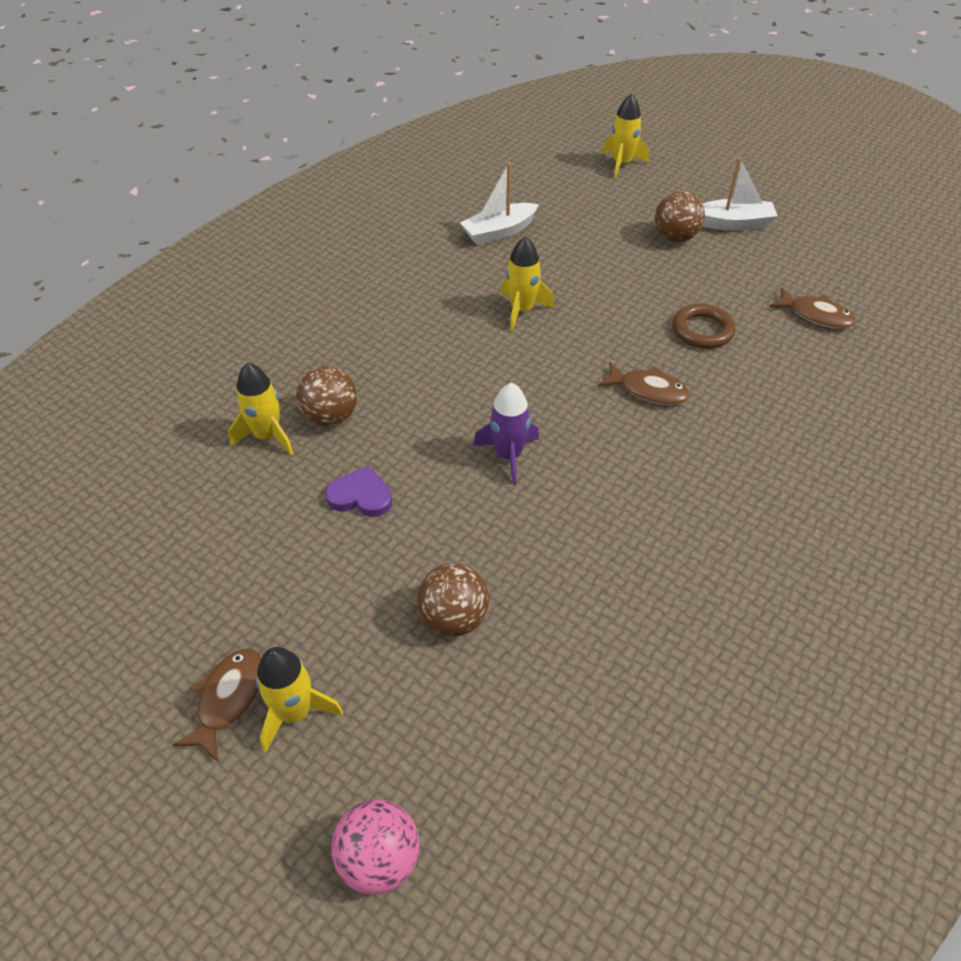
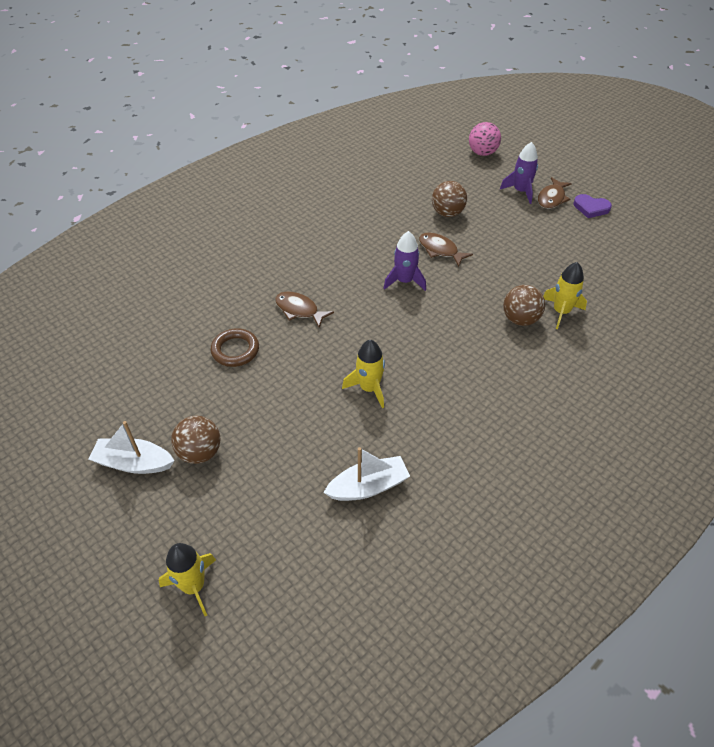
camera: 170 degrees left, 0 degrees up
(295, 712) = (520, 191): yellow rocket -> purple rocket
(360, 496) = (496, 270): purple heart -> purple heart (591, 208)
(816, 315) = (140, 351): brown fish -> brown fish (440, 250)

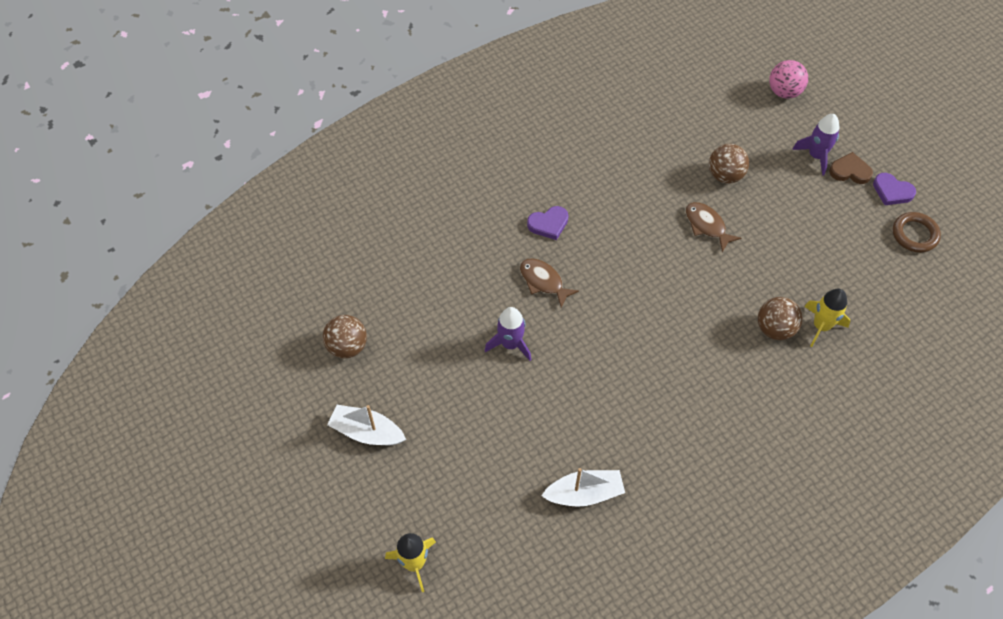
camera: 10 degrees right, 10 degrees up
(200, 452) = (429, 431): brown ball -> brown ball (347, 346)
(235, 350) = (473, 321): brown ring -> brown ring (914, 234)
(297, 266) = (548, 224): none -> purple heart
(369, 388) = (602, 387): yellow rocket -> none
(404, 281) = (660, 261): purple rocket -> purple rocket (510, 344)
(552, 198) = (850, 171): brown fish -> brown heart

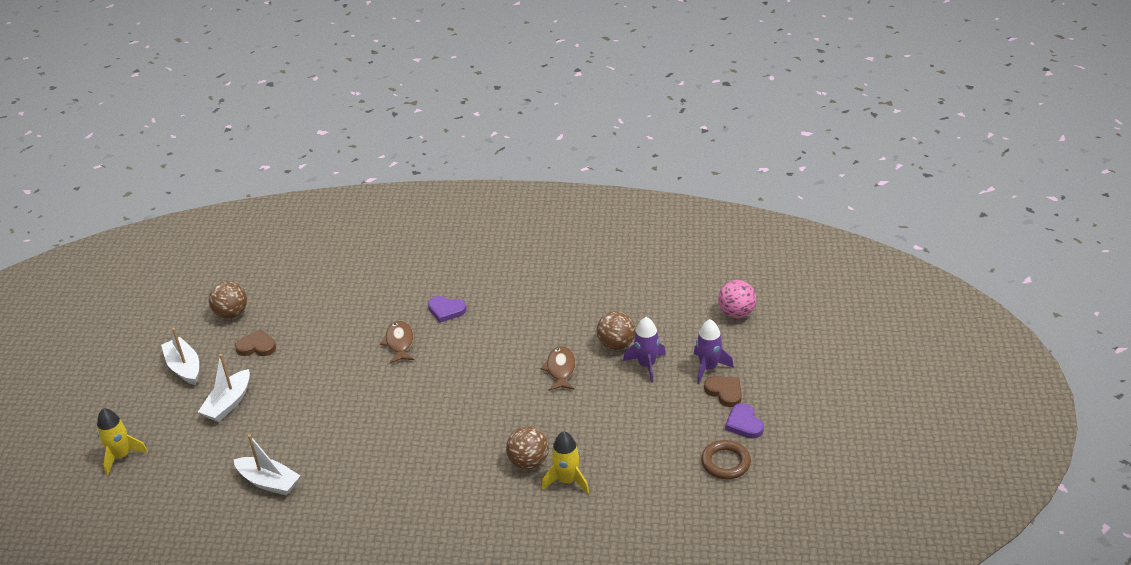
camera: 40 degrees right, 20 degrees down
(414, 366) = (257, 346): none -> brown heart
(455, 441) = (228, 403): none -> white boat
(510, 344) = (331, 368): purple rocket -> purple rocket (646, 365)

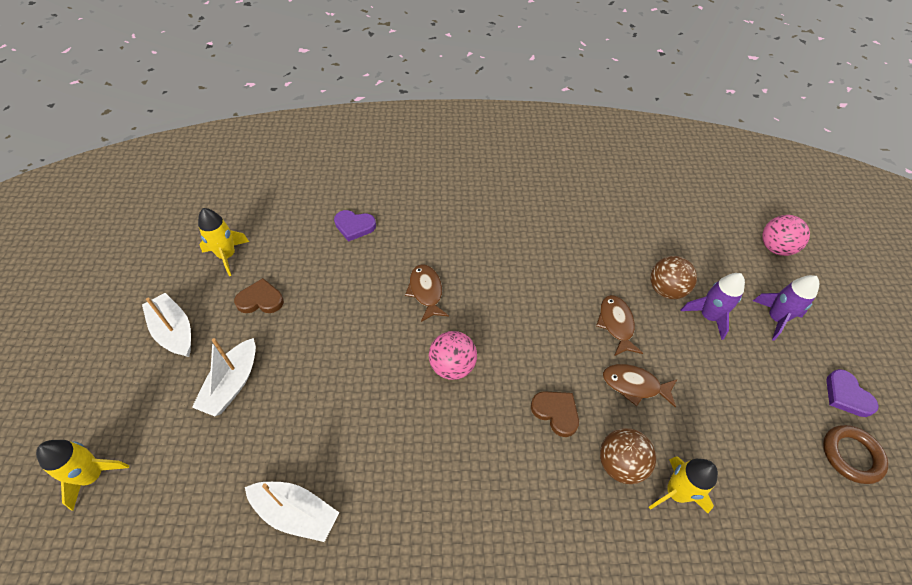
camera: 10 degrees left, 15 degrees up
(231, 313) = (227, 256): brown ball -> yellow rocket
(409, 396) = (452, 366): none -> pink ball
(446, 310) = (469, 248): purple heart -> purple heart (354, 226)
(560, 412) = (634, 385): none -> brown fish
(724, 392) = (806, 351): brown heart -> brown heart (556, 412)

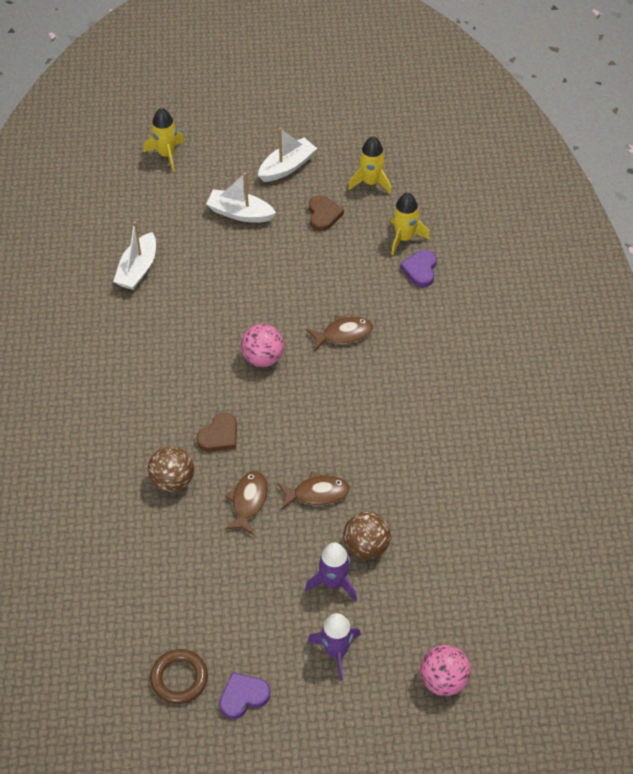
camera: 90 degrees right, 0 degrees up
(676, 492) = (147, 520): yellow rocket -> yellow rocket (404, 238)

